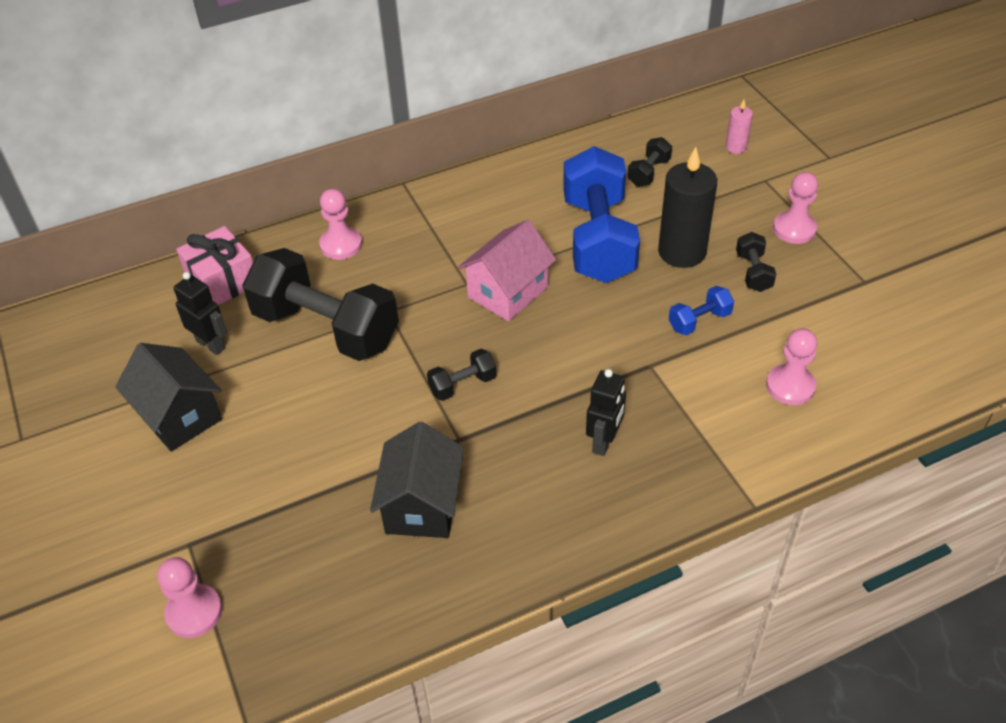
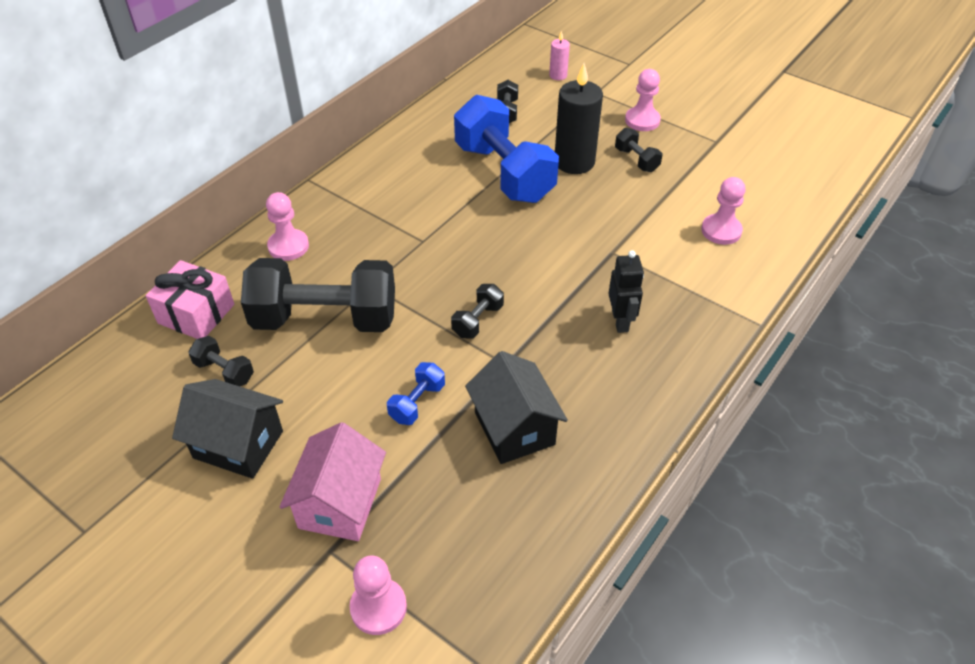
camera: 30 degrees left, 0 degrees up
(211, 344) = (224, 371): black robot -> black dumbbell
(507, 292) = (461, 236): pink house -> pink house (340, 503)
(699, 321) = (624, 207): blue dumbbell -> blue dumbbell (417, 403)

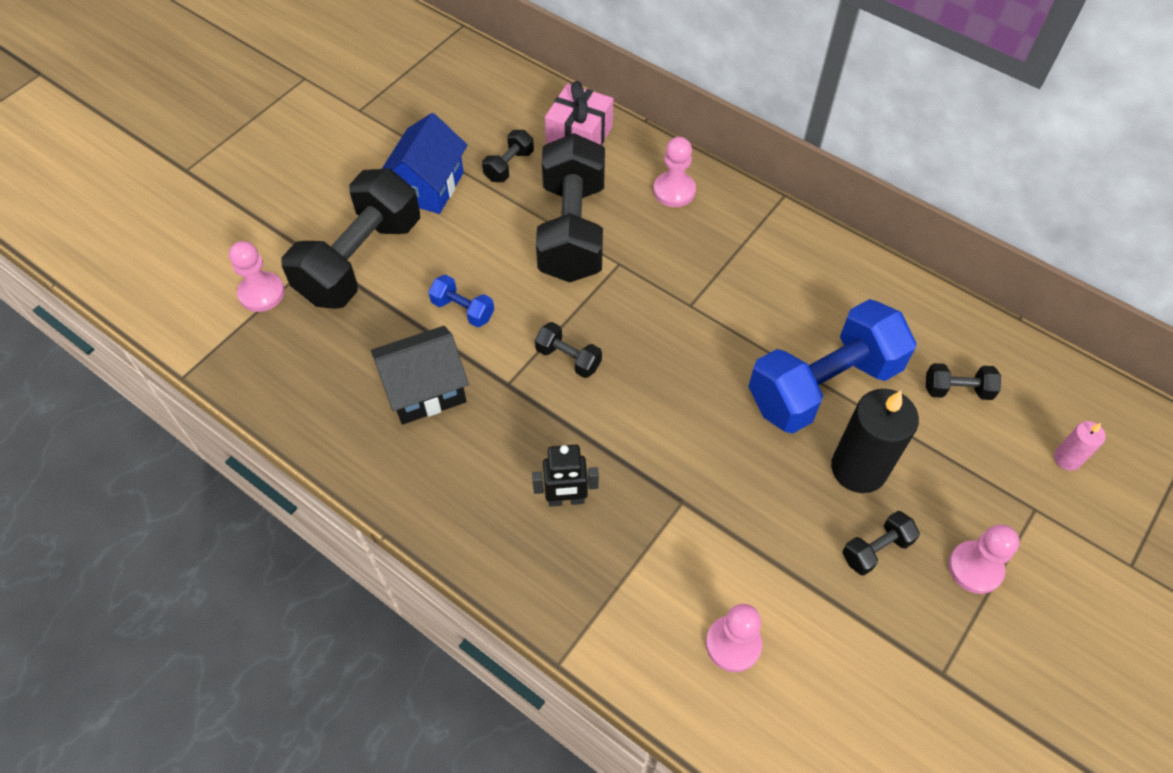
camera: 90 degrees right, 10 degrees up
(238, 444) = (428, 186): black house -> blue house
(340, 503) = (360, 260): pink house -> black dumbbell

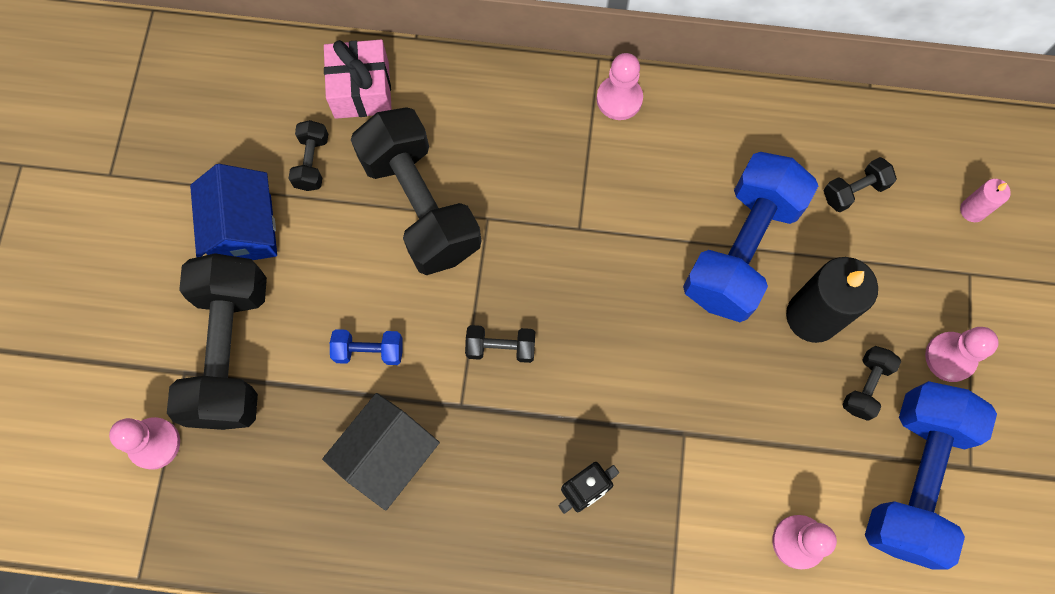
camera: 30 degrees left, 15 degrees up
(674, 191) = (492, 108): pink pawn -> pink pawn (619, 99)
(878, 651) = (913, 478): none -> blue dumbbell

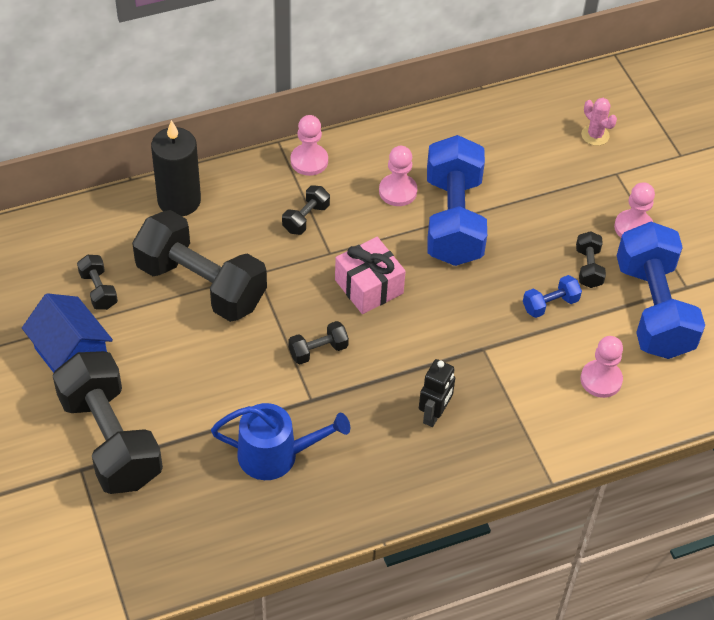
camera: 30 degrees left, 20 degrees down
(154, 443) = (86, 526): pink pawn -> pink pawn (398, 191)
(361, 90) = (109, 228): pink gift -> pink gift (369, 286)
(369, 351) = (219, 394): blue dumbbell -> blue dumbbell (550, 304)
(387, 456) = (275, 455): black house -> blue watering can
(813, 316) = (527, 240): black candle -> black candle (179, 201)
(854, 191) = (509, 154): black dumbbell -> black dumbbell (306, 218)
(972, 210) = (595, 135): pink candle -> pink cactus

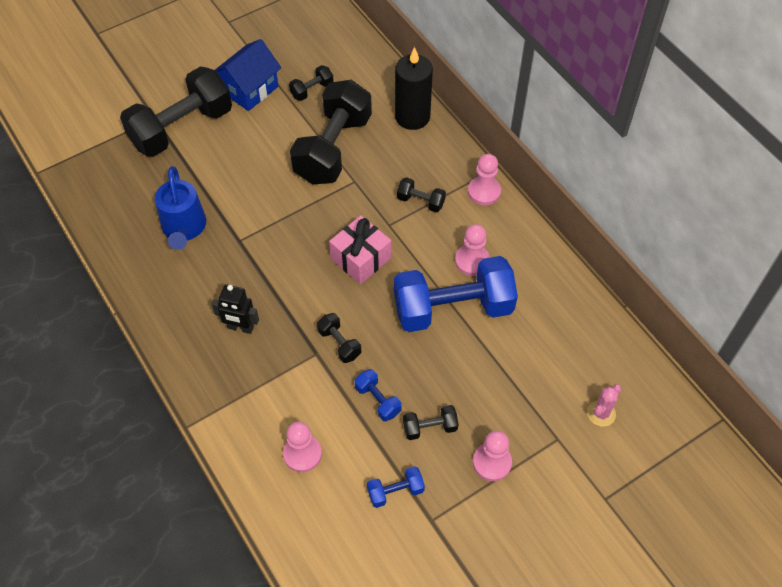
camera: 80 degrees right, 5 degrees up
(318, 350) = (287, 236): black dumbbell -> black dumbbell (339, 343)
(653, 309) = (395, 491): blue dumbbell -> blue dumbbell, size x0.43

